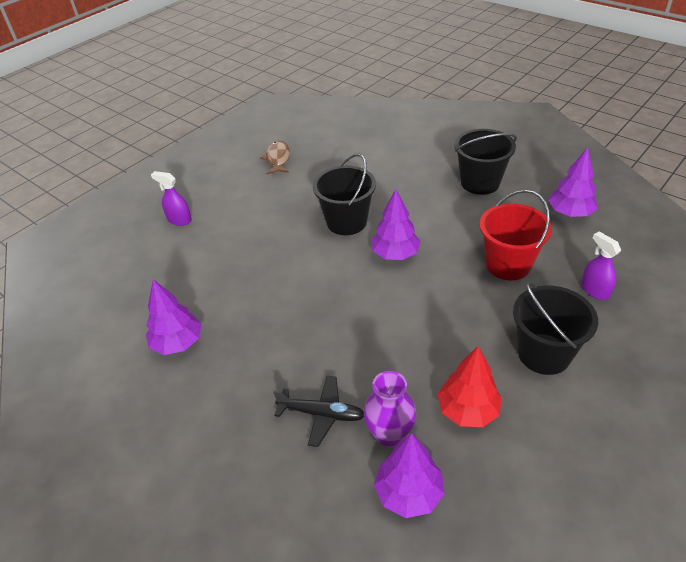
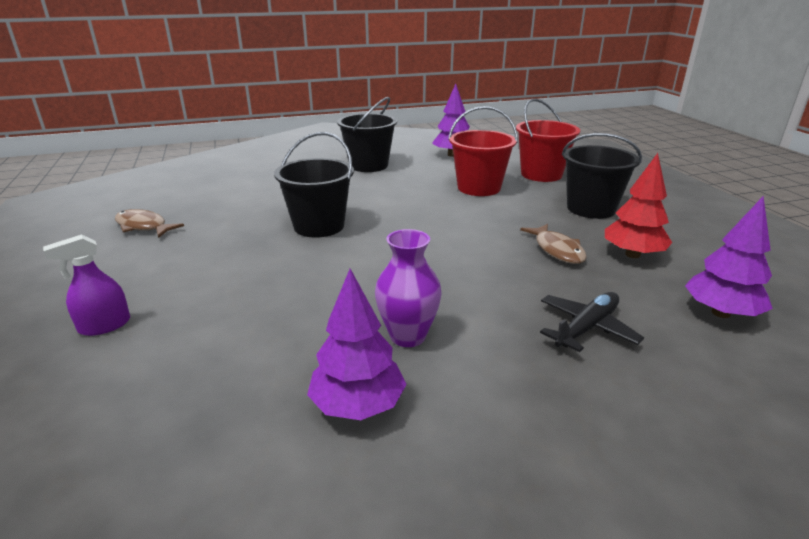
camera: 60 degrees left, 15 degrees down
(389, 435) = (641, 299): purple vase -> purple vase (407, 336)
(395, 254) = (402, 220): purple tree -> none
(429, 359) = (557, 250): none -> brown fish
(594, 290) = (541, 174): purple spray bottle -> red bucket

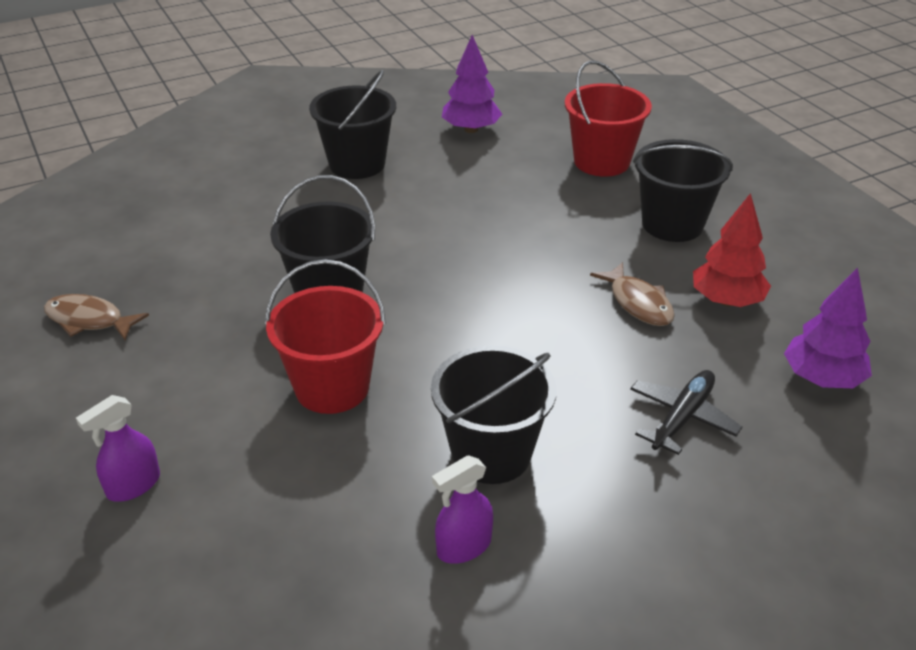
camera: 10 degrees left, 10 degrees up
(358, 405) = (463, 546): purple tree -> purple spray bottle
(407, 336) = (491, 453): purple vase -> black bucket
(479, 188) = (522, 197): red bucket -> red bucket (332, 387)

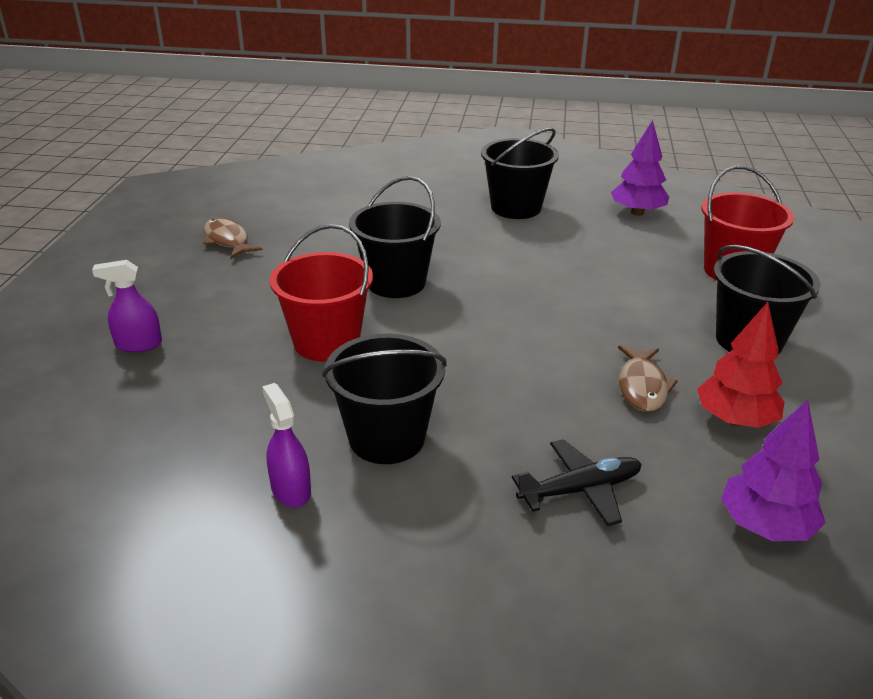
camera: 35 degrees right, 5 degrees down
(463, 546) = (291, 490): purple spray bottle -> purple spray bottle turned 60 degrees clockwise

